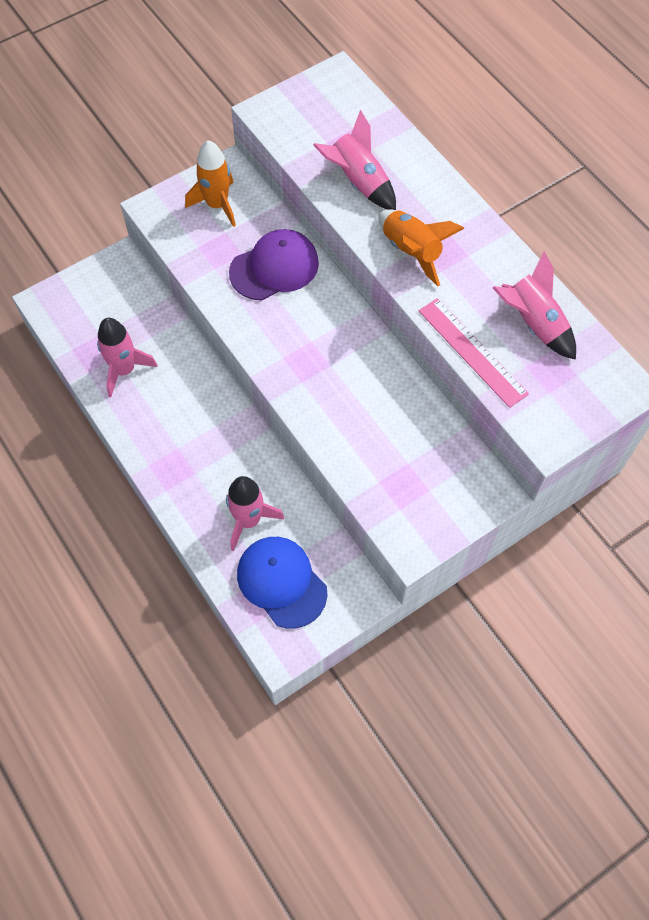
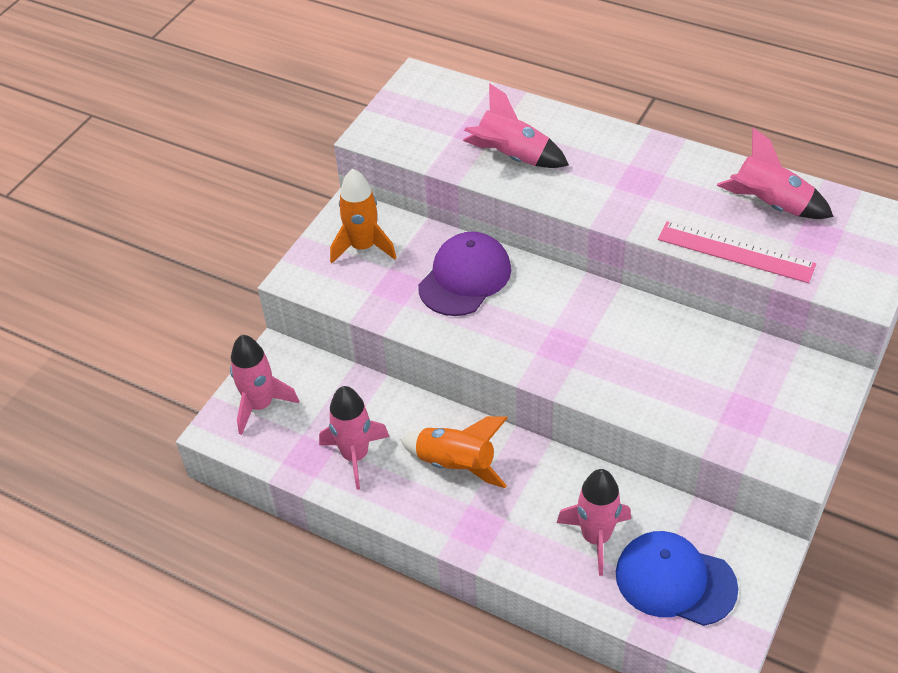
camera: 25 degrees left, 15 degrees down
(85, 297) = (260, 405): none -> pink rocket
(411, 252) = (610, 193): orange rocket -> orange rocket (456, 464)

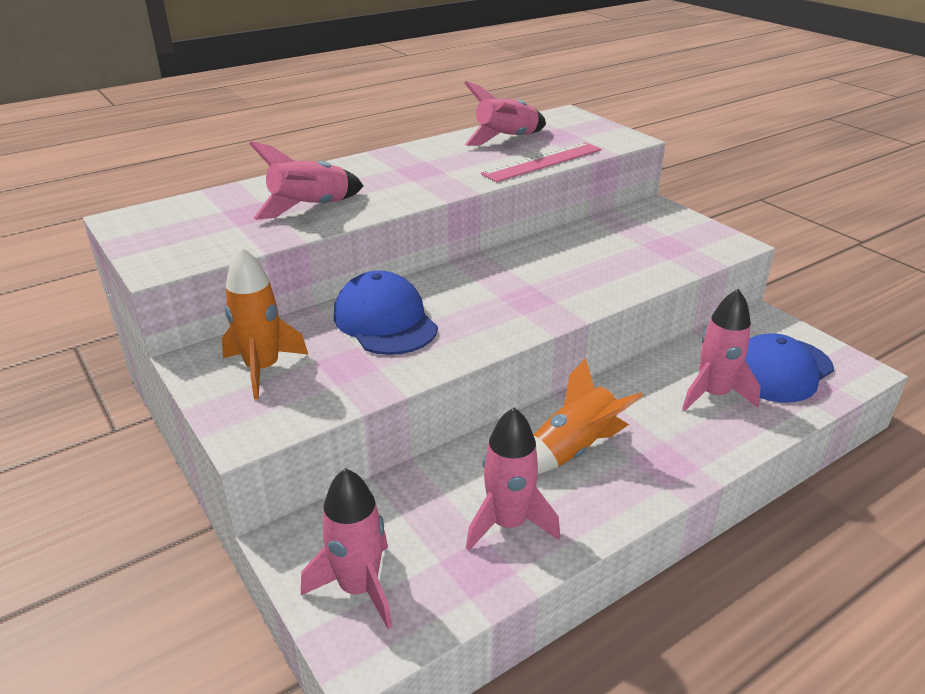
camera: 65 degrees left, 15 degrees down
(465, 277) = (385, 321): purple cap -> blue cap

